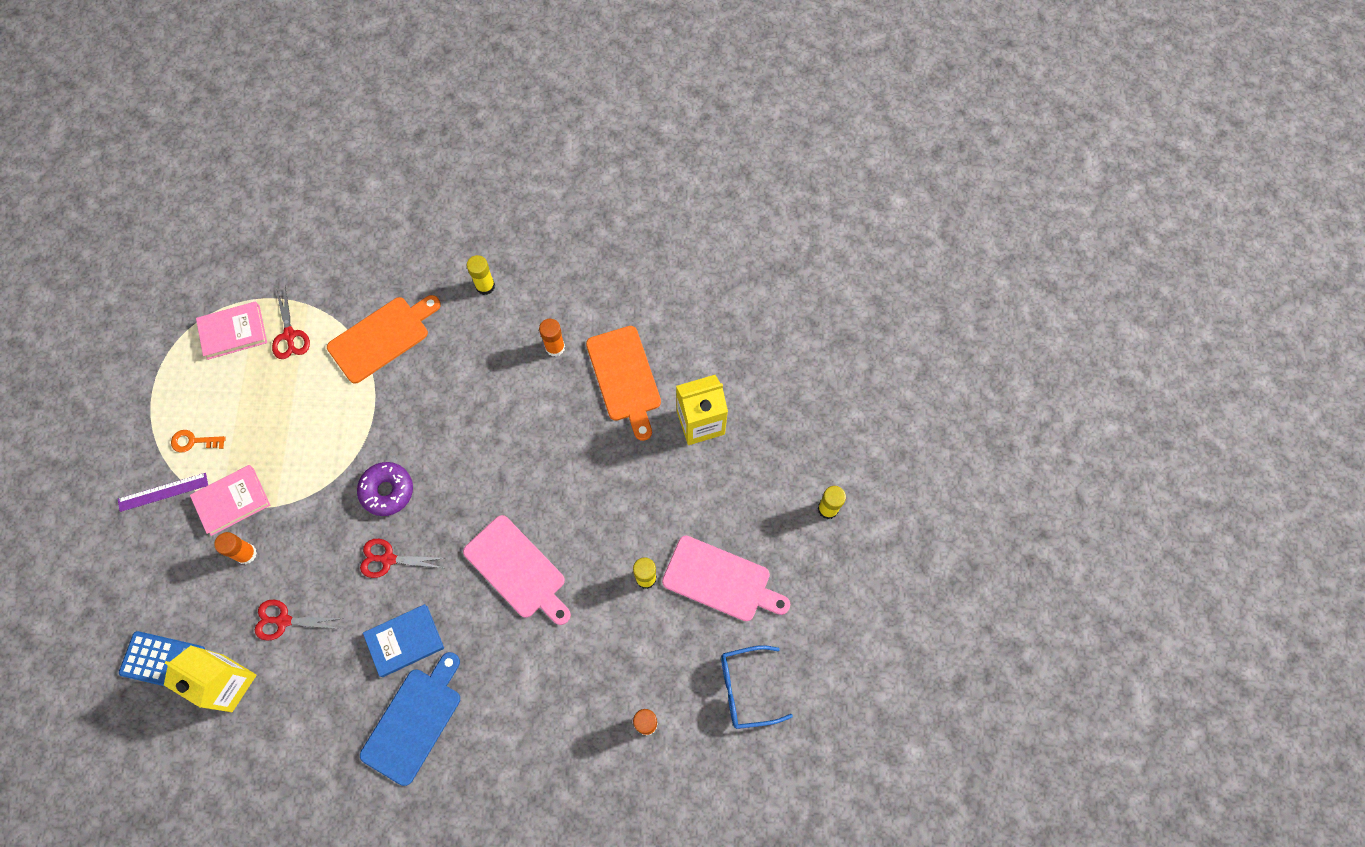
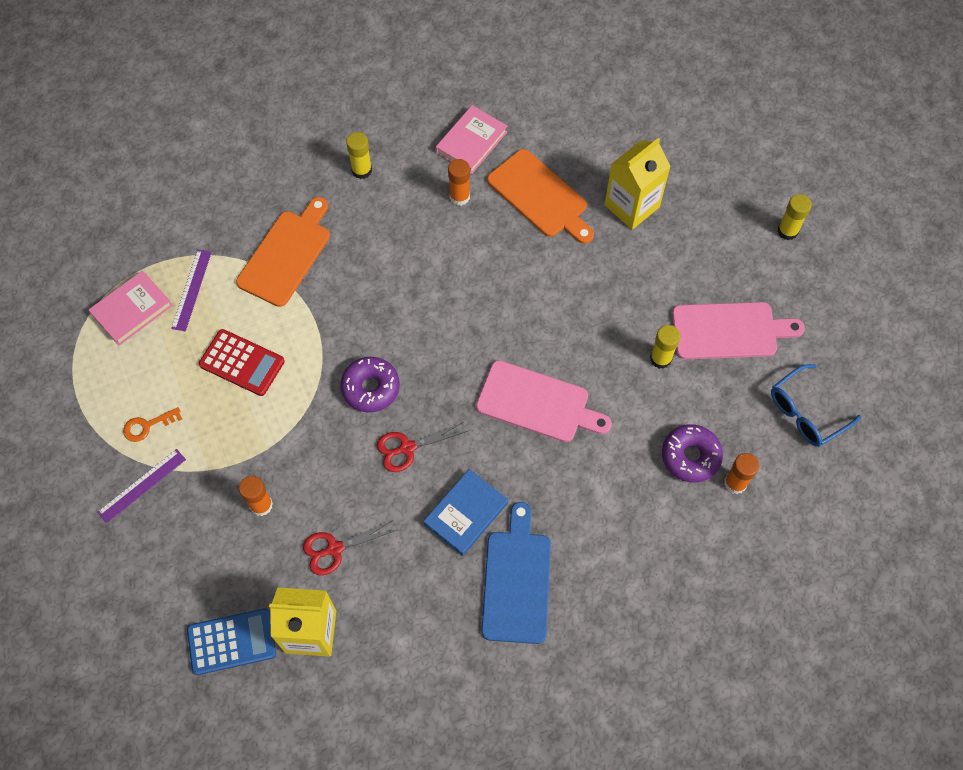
camera: 25 degrees left, 5 degrees down
(232, 501) = (219, 463): pink book -> pink book (471, 142)
(289, 335) = (192, 290): red scissors -> purple ruler
(295, 420) = (242, 363): none -> red calculator
(621, 681) = (690, 456): none -> purple donut

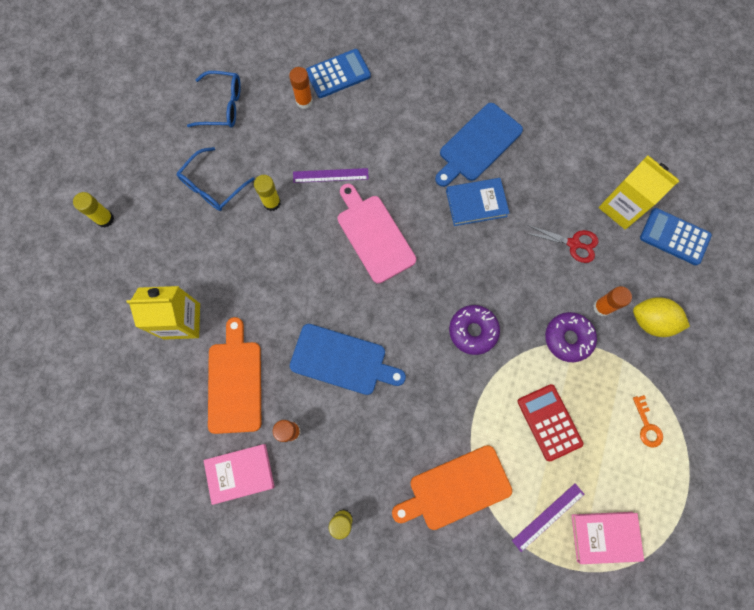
camera: 140 degrees left, 10 degrees up
(142, 486) = (676, 383): purple ruler -> purple ruler (330, 175)
(147, 426) = (647, 426): orange key -> orange key turned 60 degrees clockwise
(202, 528) = (651, 321): none -> yellow lemon
(407, 448) = (480, 271): red scissors -> none
(467, 277) = (342, 360): none -> blue cutting board
(690, 456) = (314, 134): purple donut -> purple donut (568, 338)
(729, 331) = (213, 186): pink cutting board -> blue glasses
(732, 542) = (338, 74): none -> blue calculator

